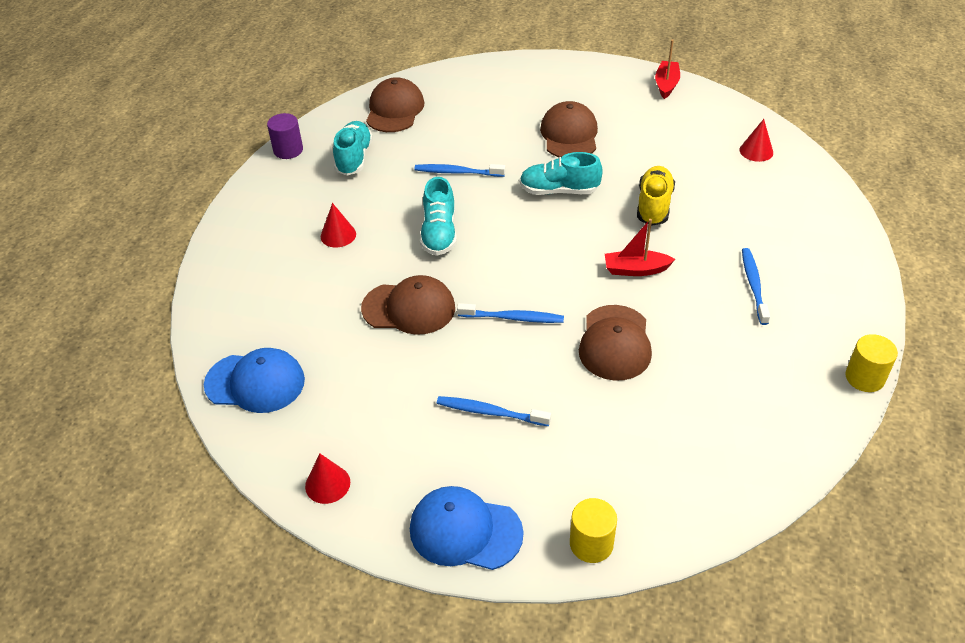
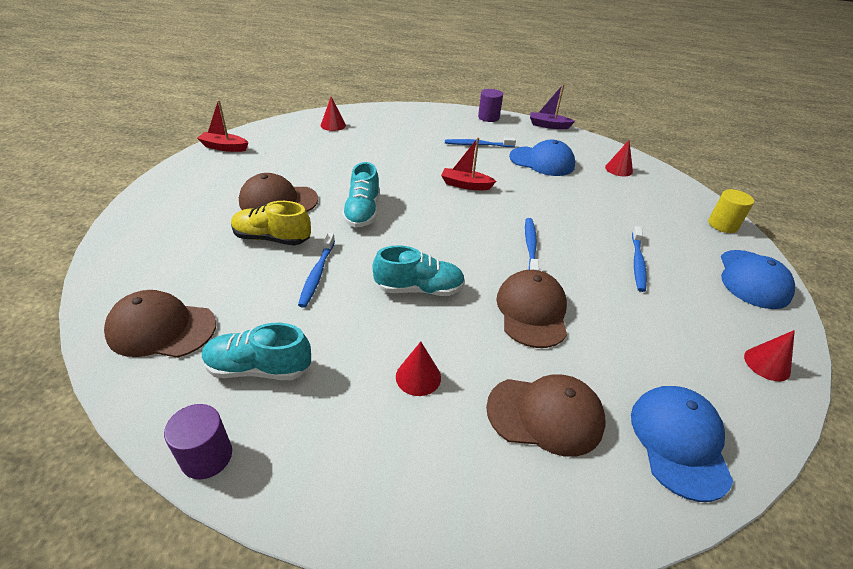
camera: 95 degrees left, 5 degrees down
(615, 343) = (545, 201): brown cap -> brown cap (545, 415)
(635, 269) = (465, 185): red boat -> red boat turned 105 degrees clockwise
(654, 206) = (390, 170): yellow shoe -> yellow shoe (272, 238)
(726, 353) = (542, 161): none -> blue cap
(732, 447) = (618, 169): none -> red cone
(860, 302) = (488, 117): none -> purple cylinder
(864, 377) = (548, 125): yellow cylinder -> purple boat

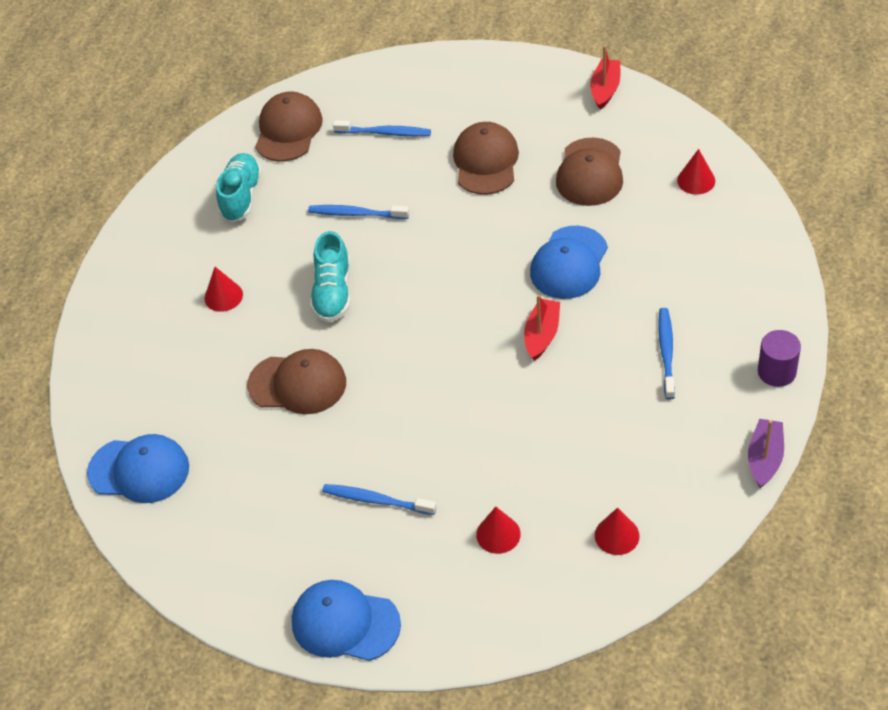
camera: 100 degrees right, 10 degrees up
(207, 456) = (167, 187): purple cylinder -> none
(272, 238) = (413, 171): yellow shoe -> none
(362, 212) = (468, 236): turquoise shoe -> none
(530, 247) = (406, 394): blue toothbrush -> blue toothbrush (384, 133)
(542, 161) = (625, 432): blue cap -> blue cap (569, 263)
(545, 415) = (176, 380): brown cap -> brown cap (590, 172)
(722, 225) = (465, 635): yellow cylinder -> none
(767, 364) = (213, 577): red cone -> red cone (498, 534)

